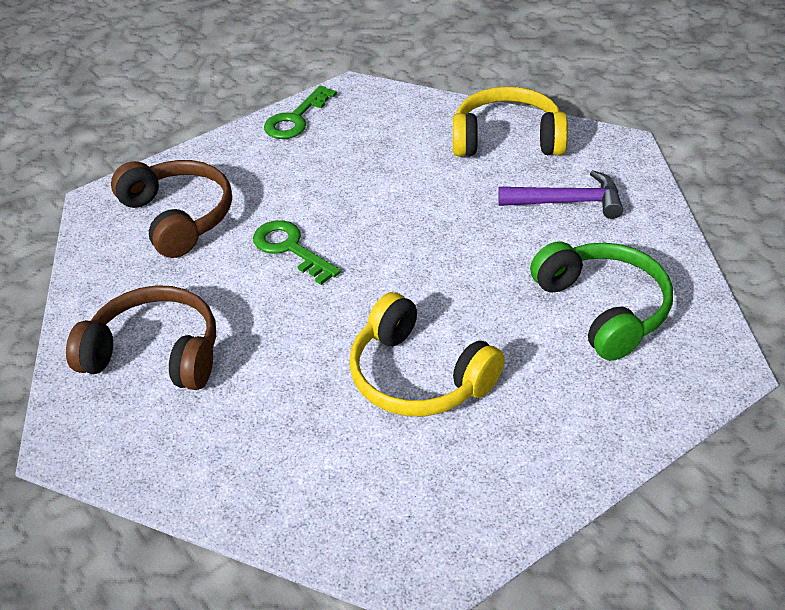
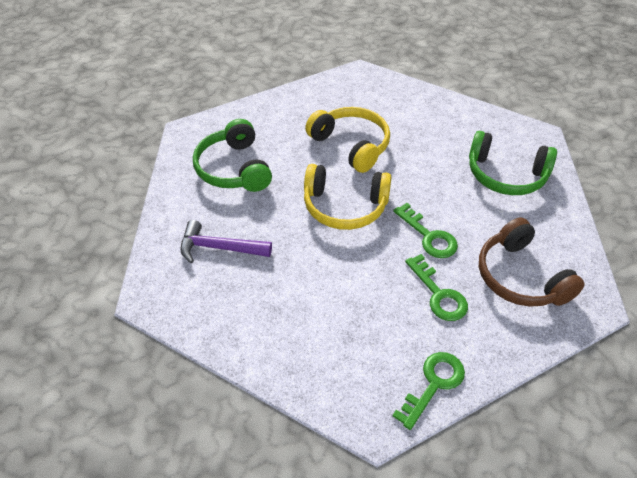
camera: 175 degrees left, 5 degrees up
(155, 354) = (506, 175): brown headphones -> green headphones
(283, 188) = (439, 294): none -> green key
(507, 139) = (240, 322): yellow headphones -> yellow headphones (345, 206)

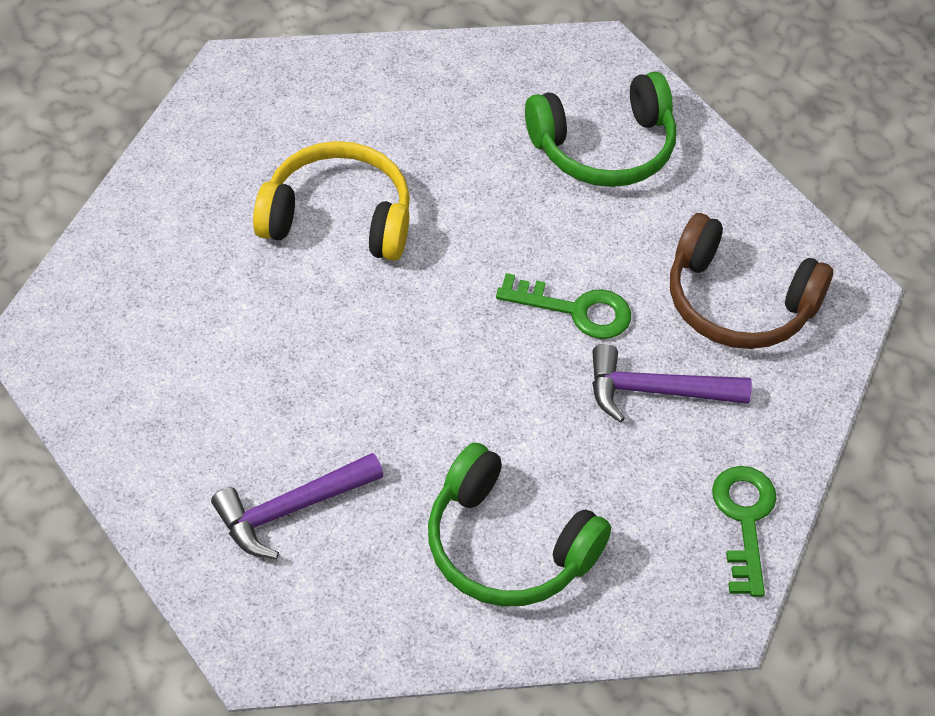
camera: 40 degrees left, 5 degrees up
(234, 168) = (186, 364): green headphones -> green headphones (507, 546)
(345, 206) = (419, 331): yellow headphones -> none
(439, 294) = (656, 391): green key -> purple hammer

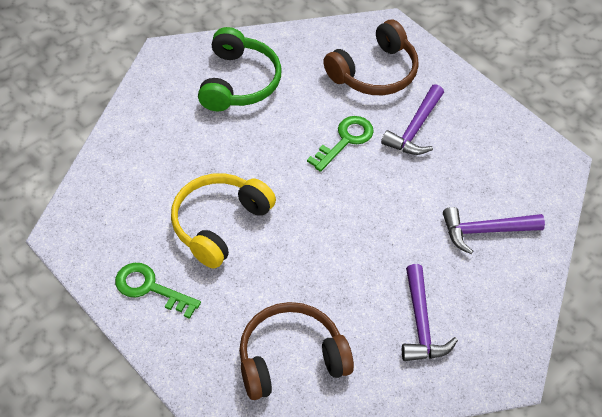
camera: 65 degrees left, 0 degrees up
(160, 373) = (291, 359): none -> brown headphones
(507, 546) = (485, 231): green headphones -> purple hammer
(744, 520) = (508, 127): green key -> green key (150, 288)

